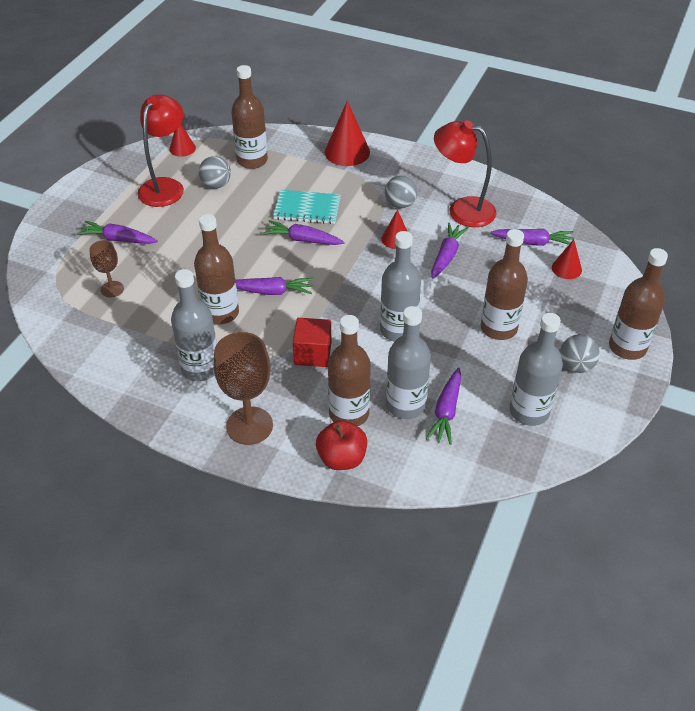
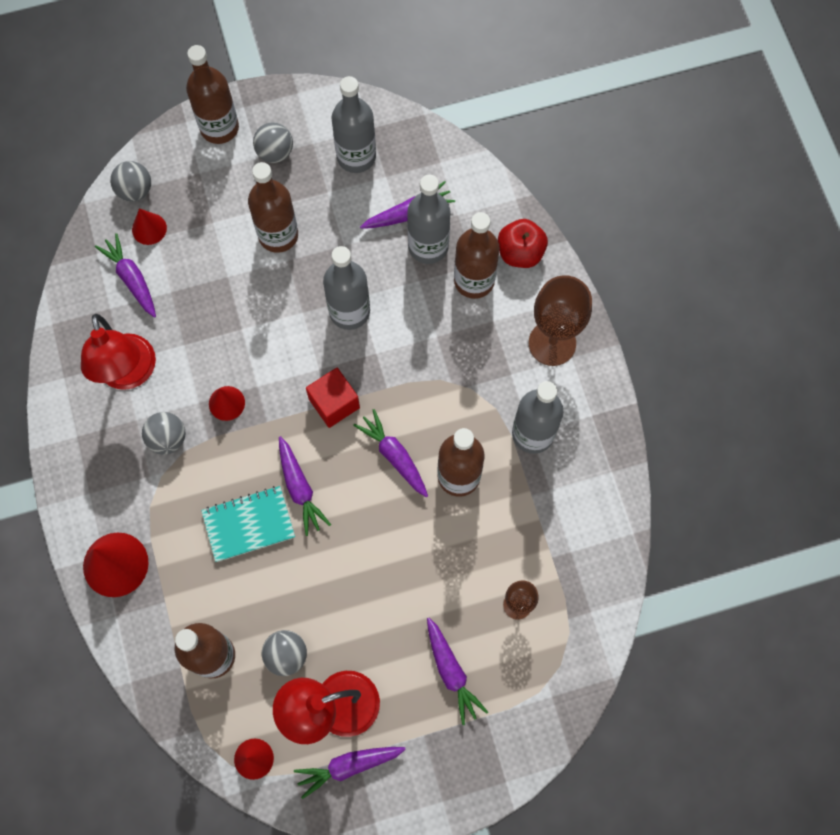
camera: 130 degrees left, 25 degrees up
(307, 209) = (248, 524): turquoise notebook -> turquoise notebook turned 75 degrees counterclockwise
(312, 353) = (436, 358): red cube -> red cube (334, 403)
(446, 256) = (214, 340): purple carrot -> purple carrot (349, 766)
(606, 277) = (135, 190): none -> grey ball

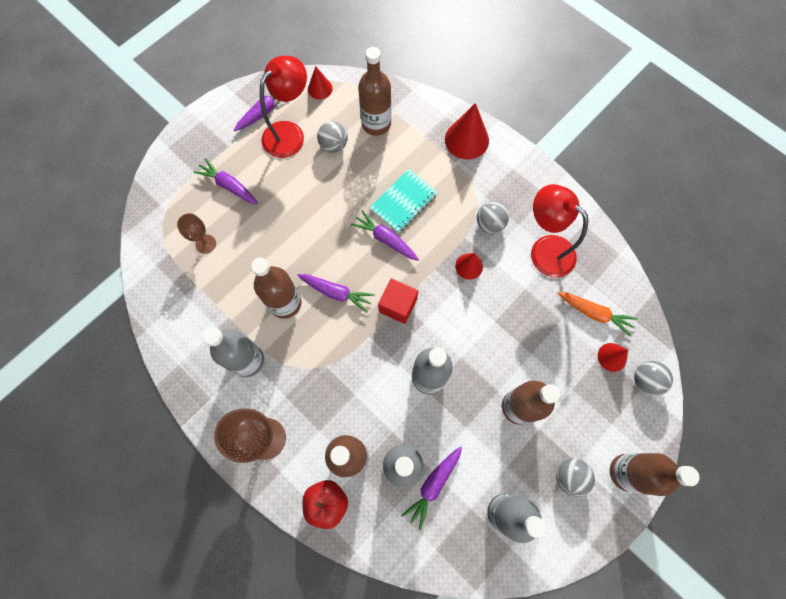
camera: 150 degrees right, 0 degrees up
(132, 279) = (594, 313): purple carrot -> orange carrot

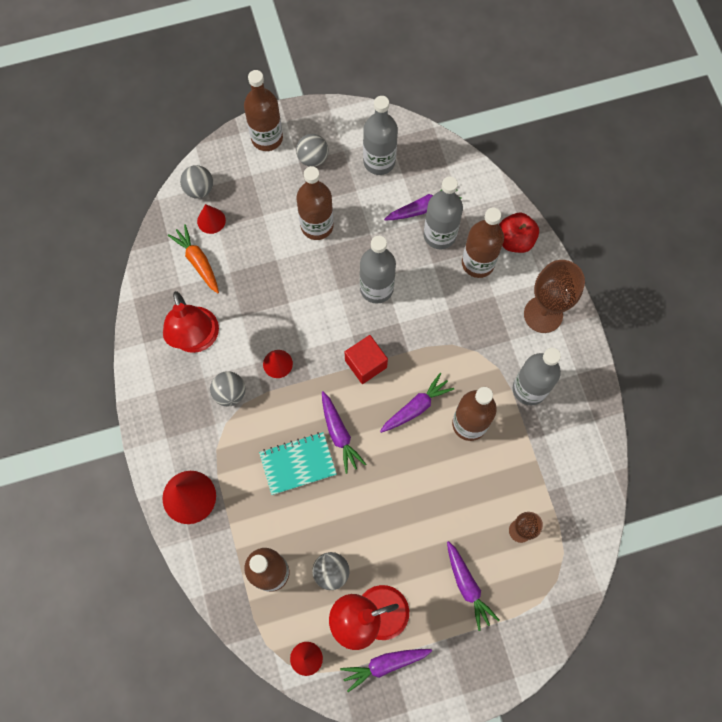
camera: 150 degrees left, 0 degrees up
(336, 293) = (416, 407): purple carrot -> purple carrot turned 90 degrees clockwise

